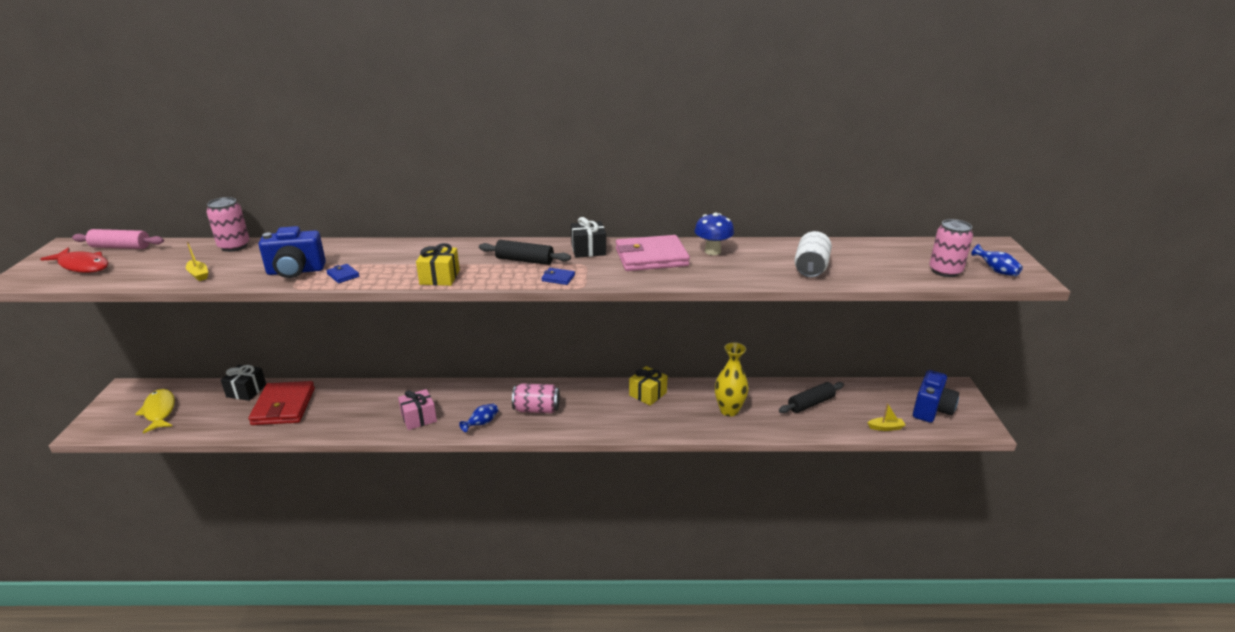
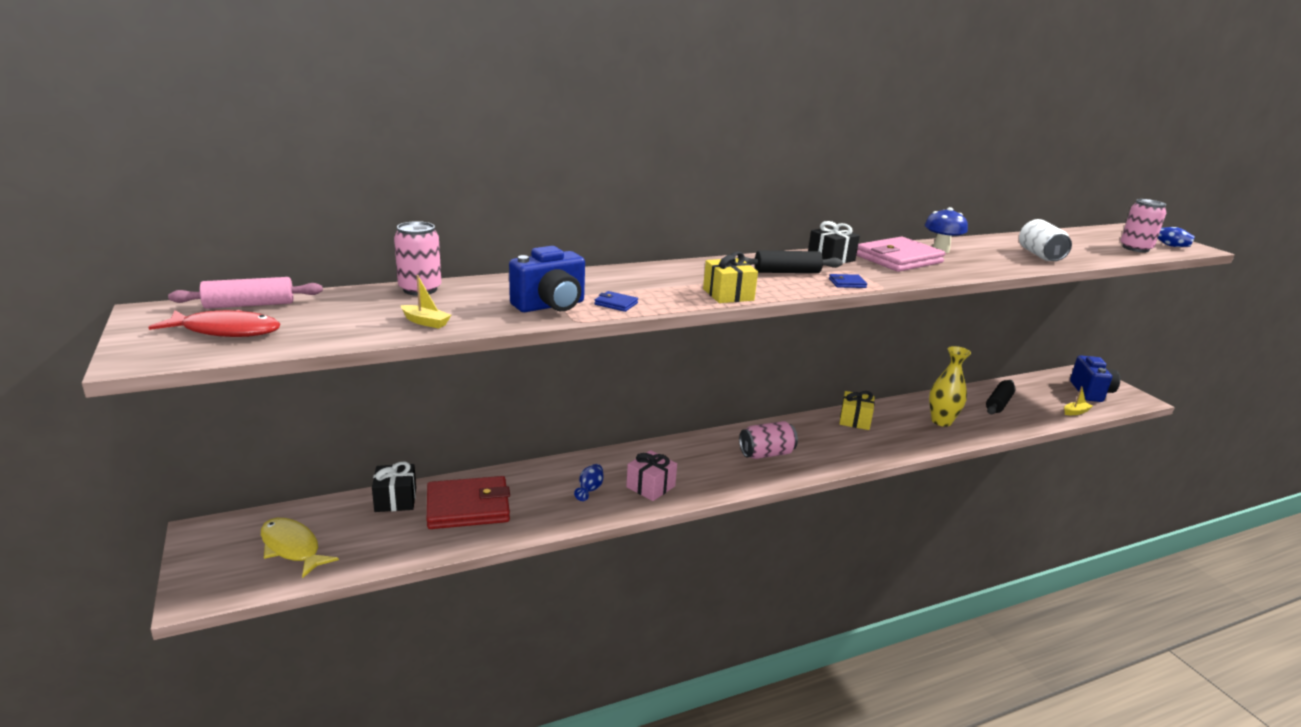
camera: 25 degrees left, 5 degrees down
(283, 406) = (468, 507): red wallet -> red wallet turned 75 degrees counterclockwise
(482, 423) = (726, 478): blue vase -> blue vase (589, 490)

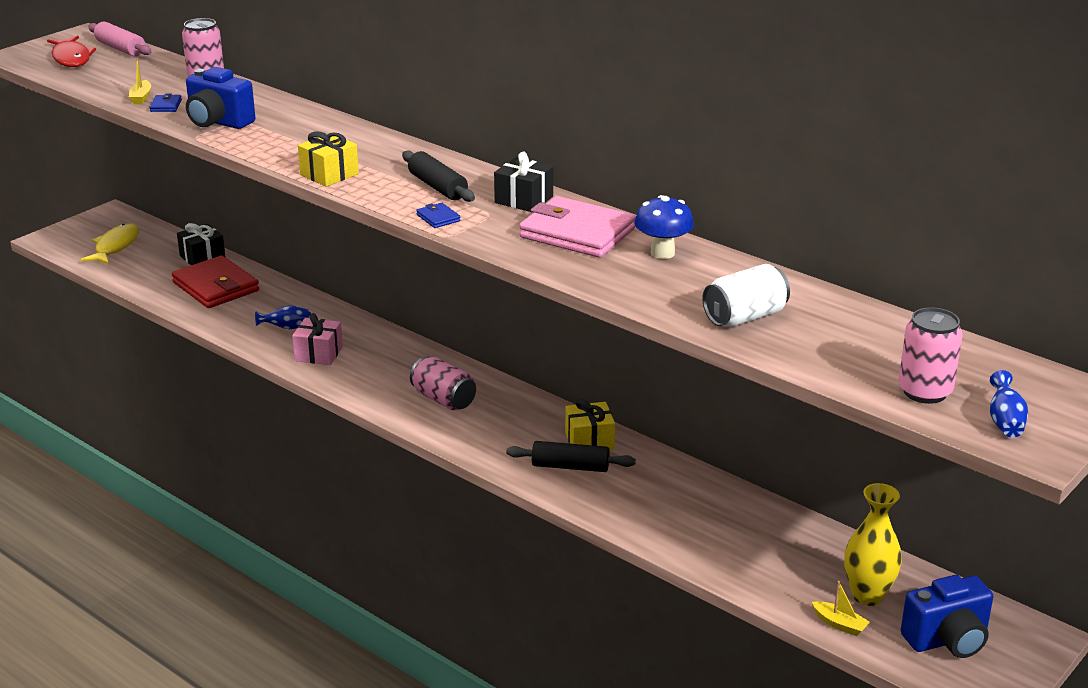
camera: 65 degrees right, 5 degrees up
(616, 304) = (251, 141): blue wallet -> blue wallet (166, 106)
(941, 421) = (660, 505): yellow vase -> yellow vase (867, 595)
(999, 403) = (781, 549): black rolling pin -> black rolling pin (570, 467)

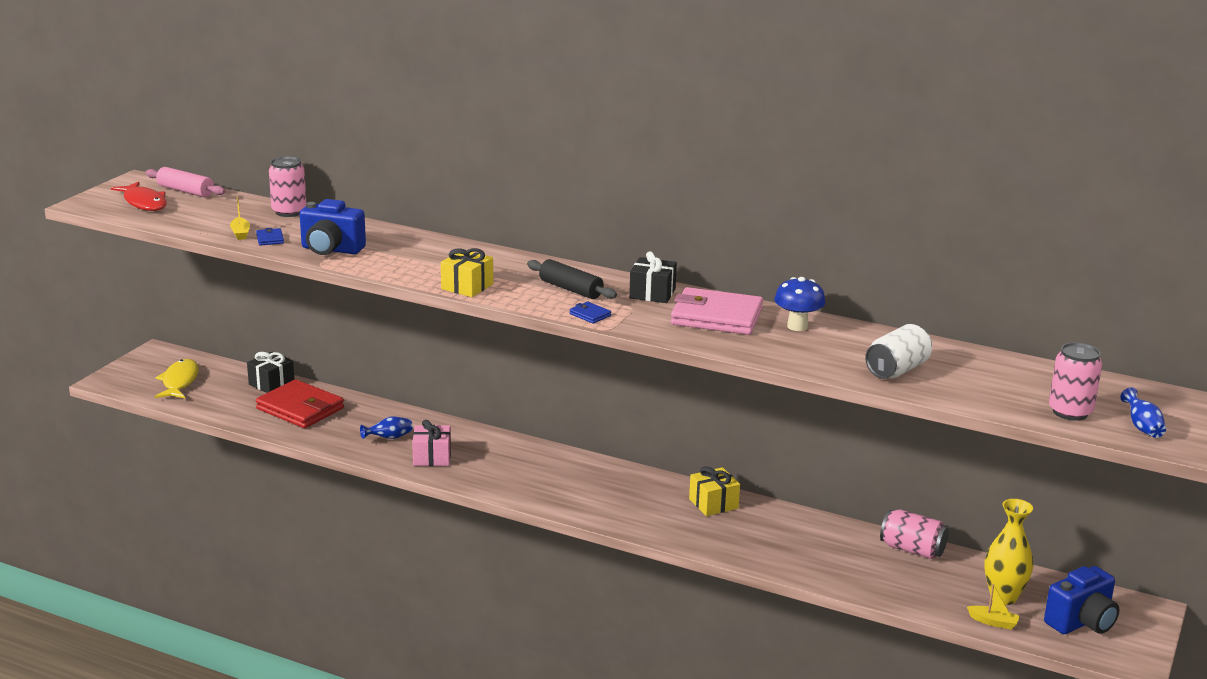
camera: 15 degrees left, 5 degrees down
(443, 399) = (568, 484): pink can -> pink can (912, 549)
(570, 467) = (709, 526): black rolling pin -> none

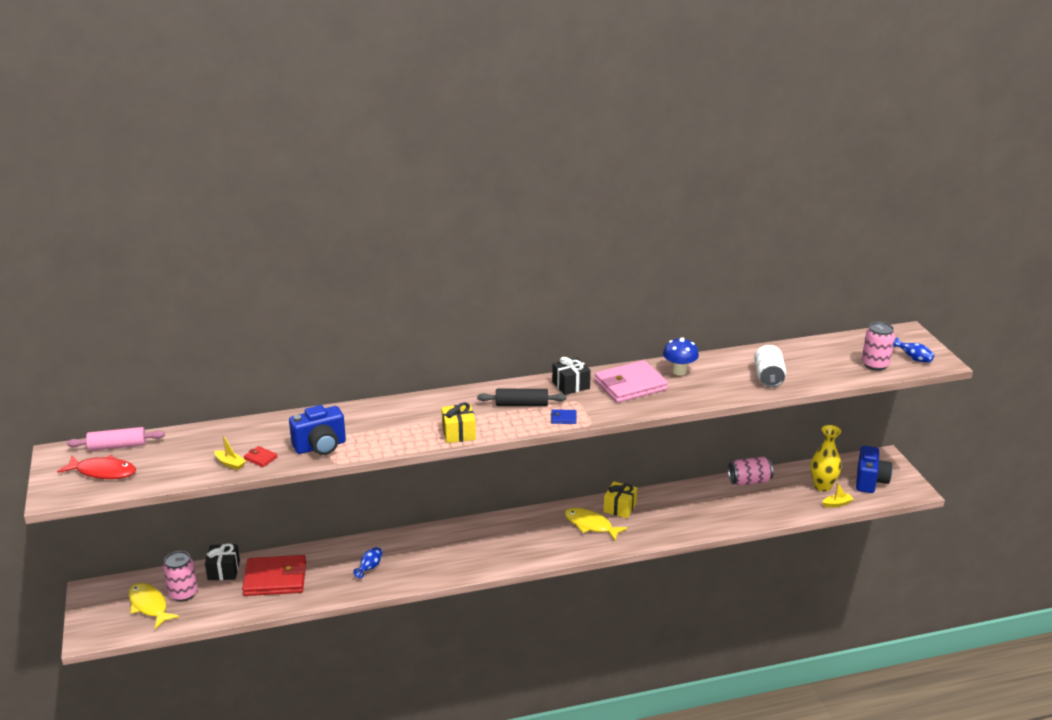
camera: 40 degrees left, 5 degrees up
(270, 239) = (260, 458): blue wallet -> red wallet
(289, 212) = (233, 428): pink can -> pink can (183, 593)
(432, 457) = (418, 567): pink gift -> none
(656, 503) = (590, 525): none -> yellow fish

